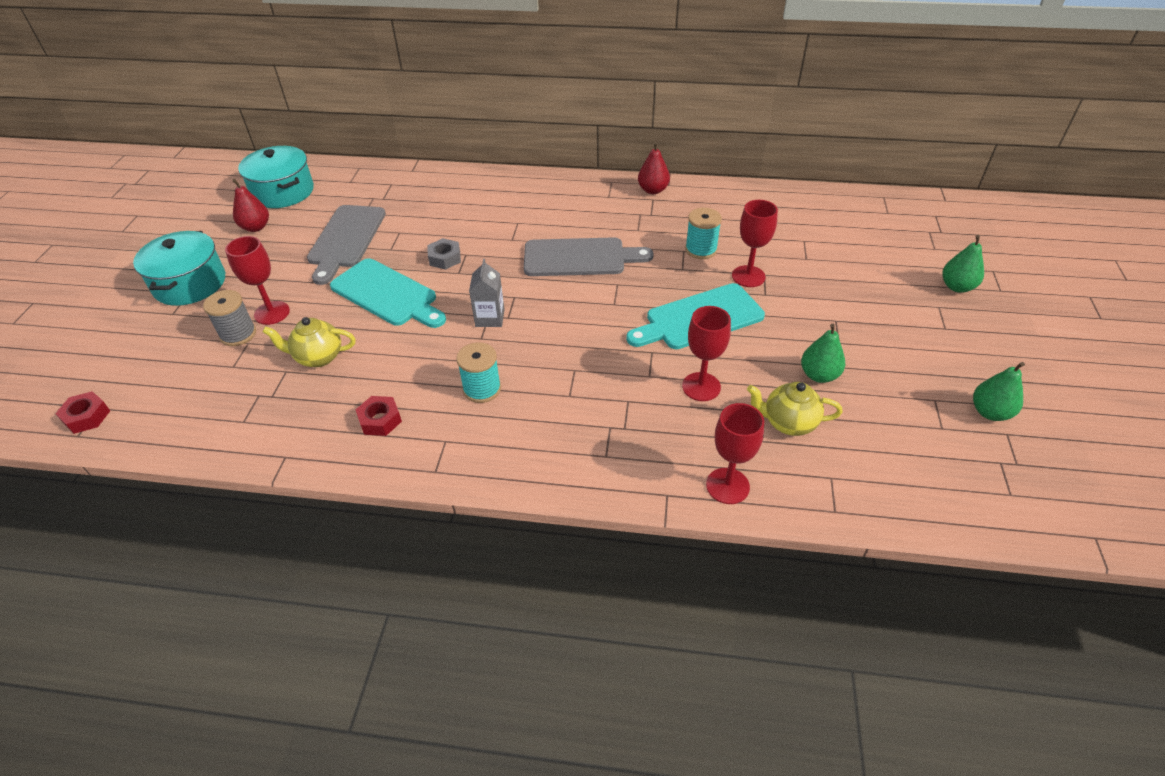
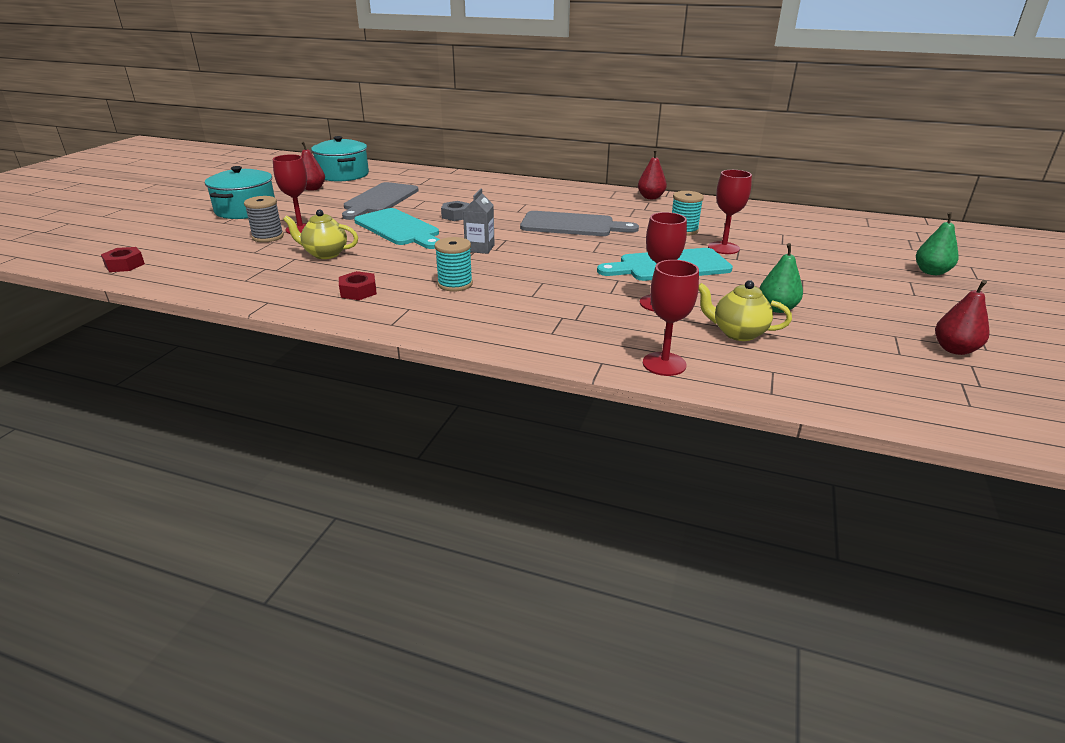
camera: 10 degrees right, 15 degrees down
(990, 412) = (954, 349): green pear -> red pear

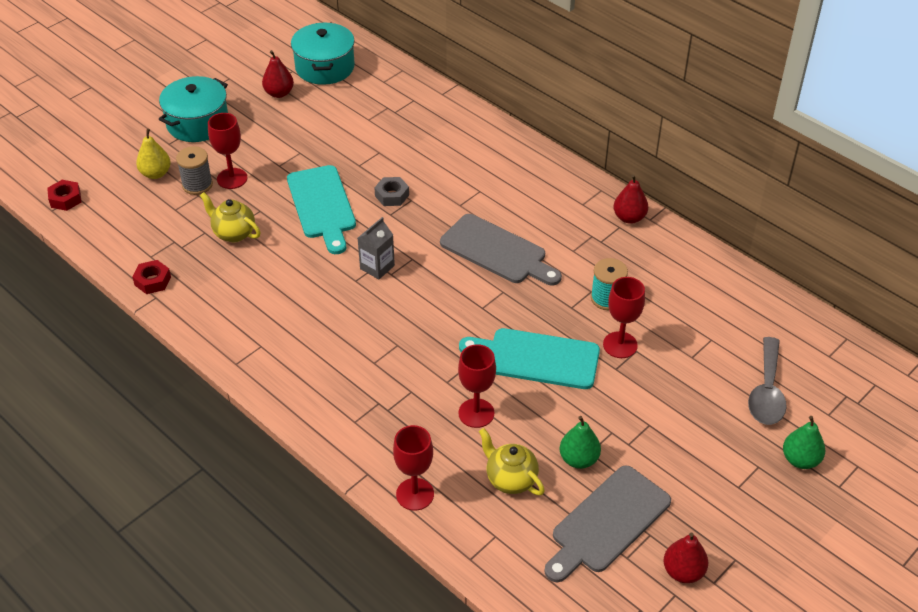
camera: 25 degrees right, 15 degrees up
(220, 238) = (156, 174): none -> yellow pear
(358, 291) = (233, 306): red nut -> red nut (153, 281)
(380, 200) = (334, 139): grey cutting board -> grey cutting board (607, 523)
(455, 284) = (319, 322): turquoise spool -> none
(856, 248) = (767, 391): none -> grey spoon

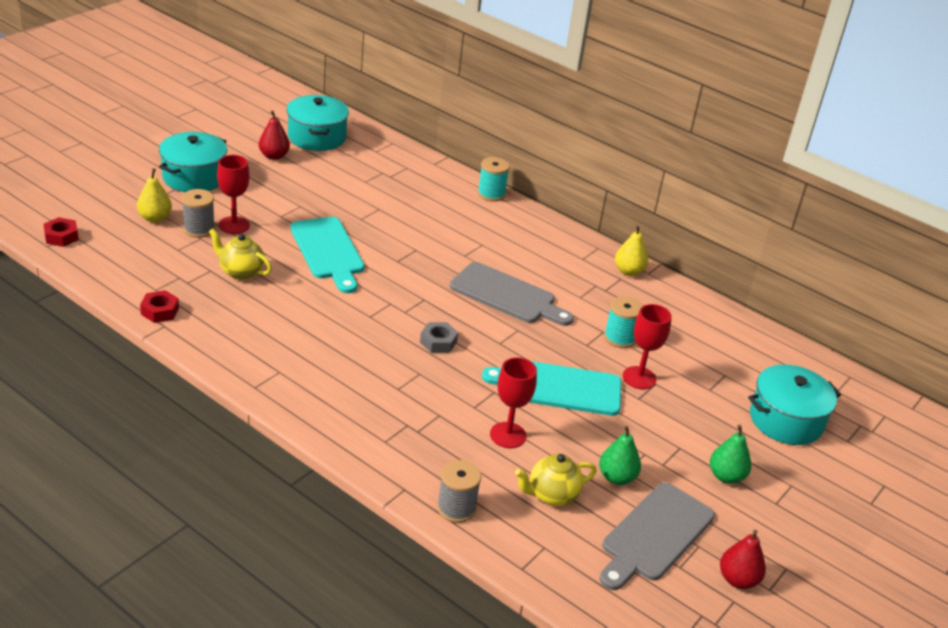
camera: 10 degrees left, 10 degrees down
(377, 267) = (390, 305): grey carton -> none
(392, 195) = (397, 245): grey nut -> grey nut (438, 342)
(415, 494) = (456, 508): red goblet -> grey spool
(497, 129) = (491, 194): none -> turquoise spool
(510, 479) = (551, 495): yellow teapot -> yellow teapot turned 60 degrees counterclockwise
(629, 218) = (628, 271): red pear -> yellow pear
(767, 391) = (786, 420): grey spoon -> turquoise pot
(800, 460) = (829, 479): green pear -> green pear (726, 476)

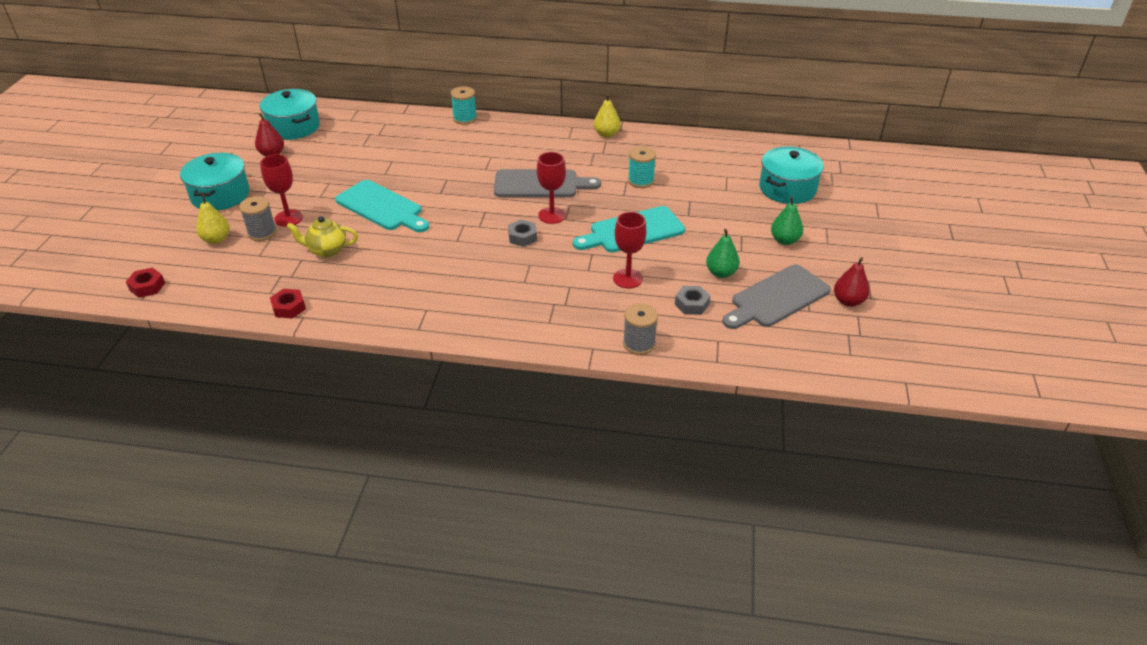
camera: 25 degrees left, 5 degrees up
(551, 495) = (691, 304): yellow teapot -> grey nut
(639, 378) = (676, 202): red goblet -> red goblet (552, 215)
(655, 535) = (777, 298): grey cutting board -> grey cutting board turned 45 degrees clockwise

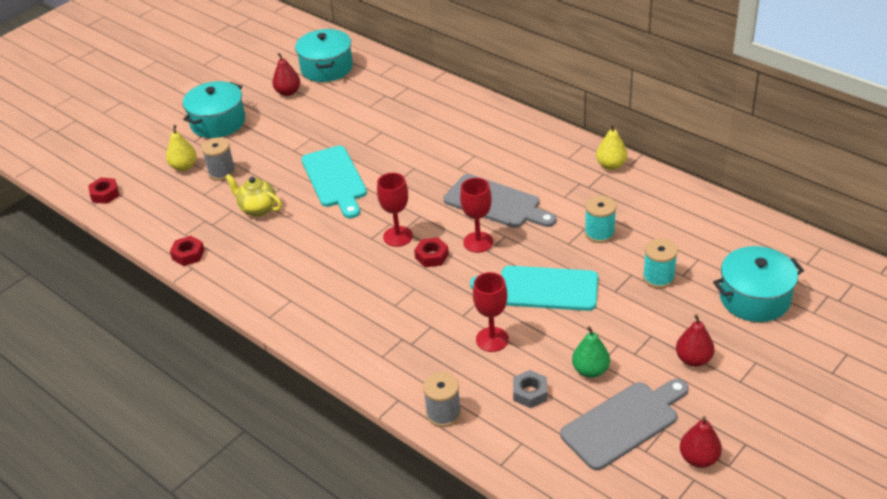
camera: 35 degrees right, 0 degrees up
(288, 218) = (252, 164): red goblet -> red goblet (398, 236)
(465, 118) = (484, 103): turquoise spool -> turquoise spool (658, 277)
(522, 237) = (432, 256): grey nut -> red nut
(777, 298) = (623, 422): grey cutting board -> grey cutting board turned 150 degrees clockwise
(784, 240) = (693, 359): green pear -> red pear

